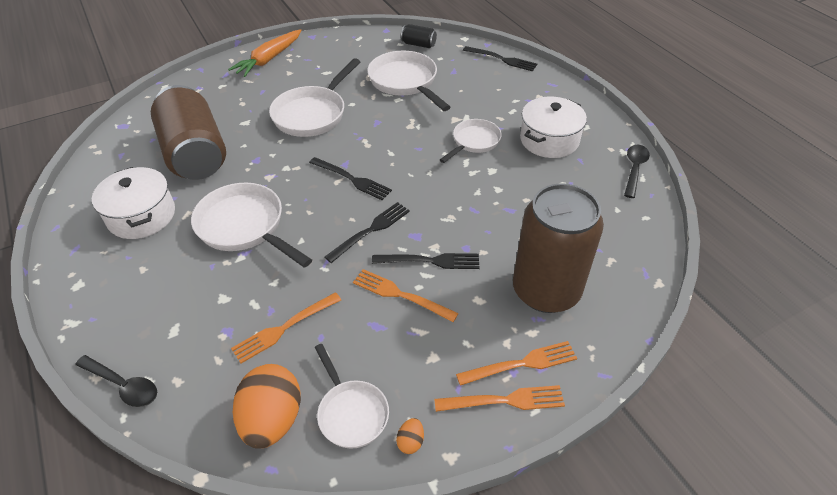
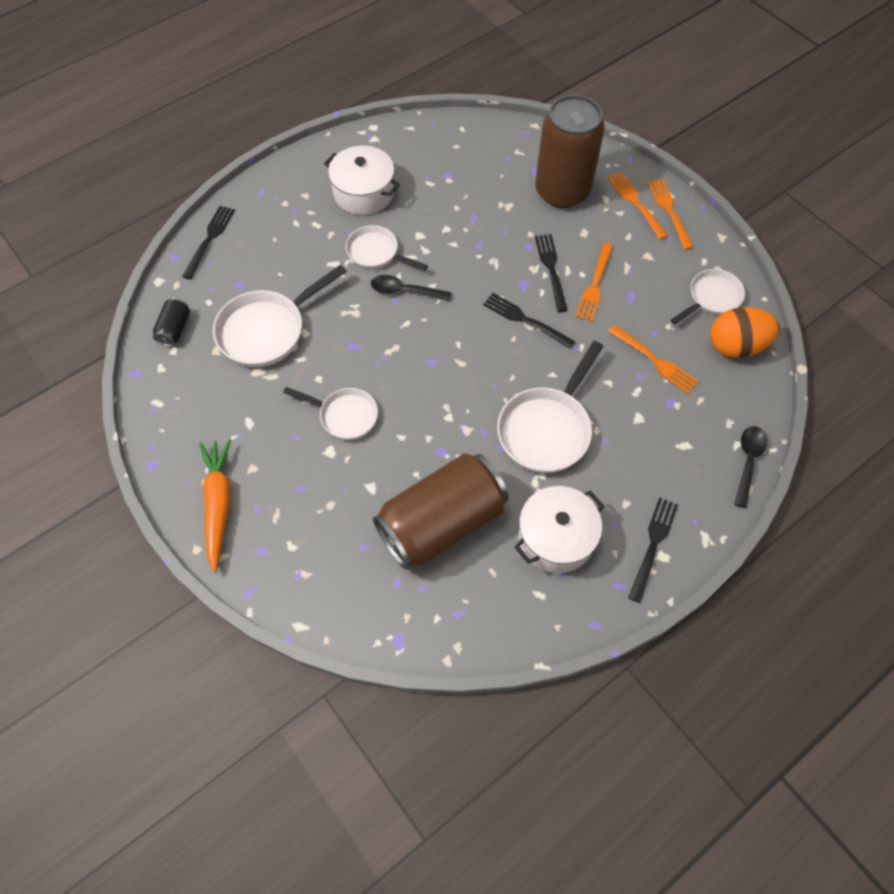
camera: 100 degrees left, 15 degrees up
(269, 59) = (218, 504): orange carrot -> orange carrot turned 120 degrees counterclockwise
(312, 114) = (345, 416): white pan -> white pan, size x0.62
(352, 179) = (456, 349): black fork -> black fork (653, 544)
(410, 442) = (720, 260): orange egg -> none
(634, 169) = (399, 132): black spoon -> black spoon (405, 291)

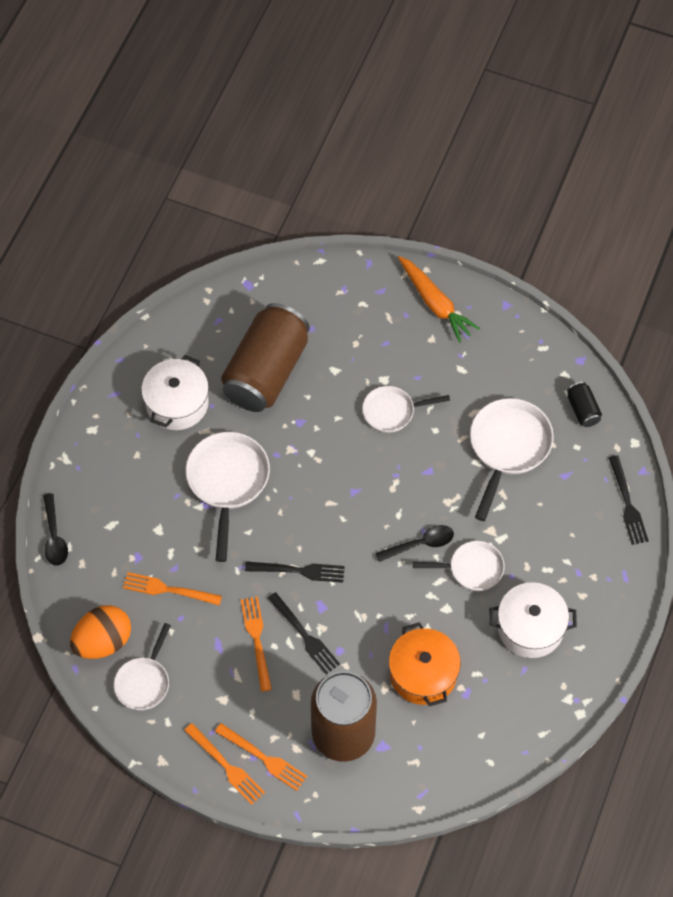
camera: 150 degrees right, 0 degrees up
(471, 201) = (423, 673): none -> orange pot
(653, 544) = (103, 434): black fork -> none

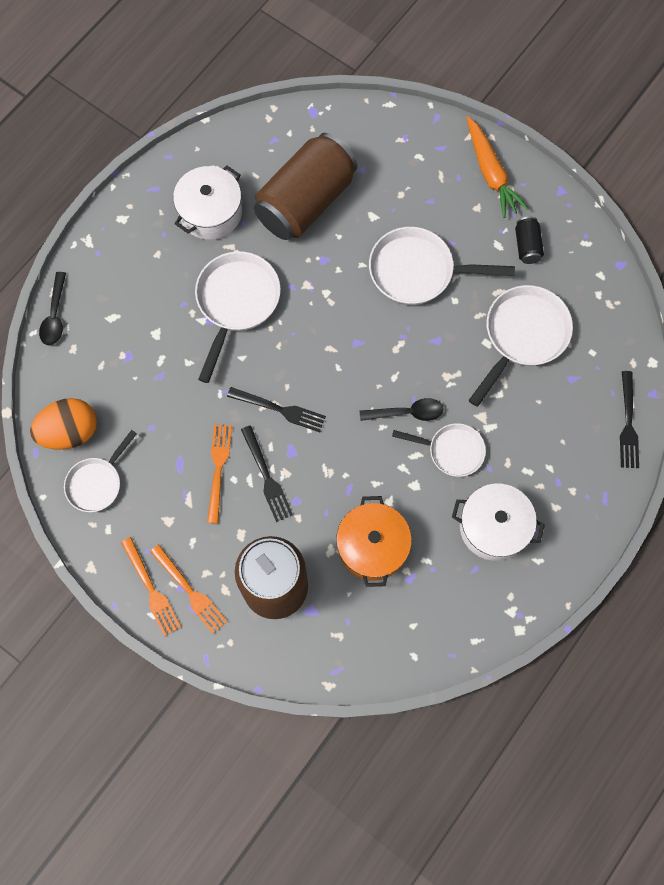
camera: 15 degrees right, 10 degrees up
(167, 589) = (147, 396): orange fork -> none
(392, 411) = (417, 271): white pan -> white pan, size x1.60
(582, 410) = (608, 316): black can -> black can (527, 246)

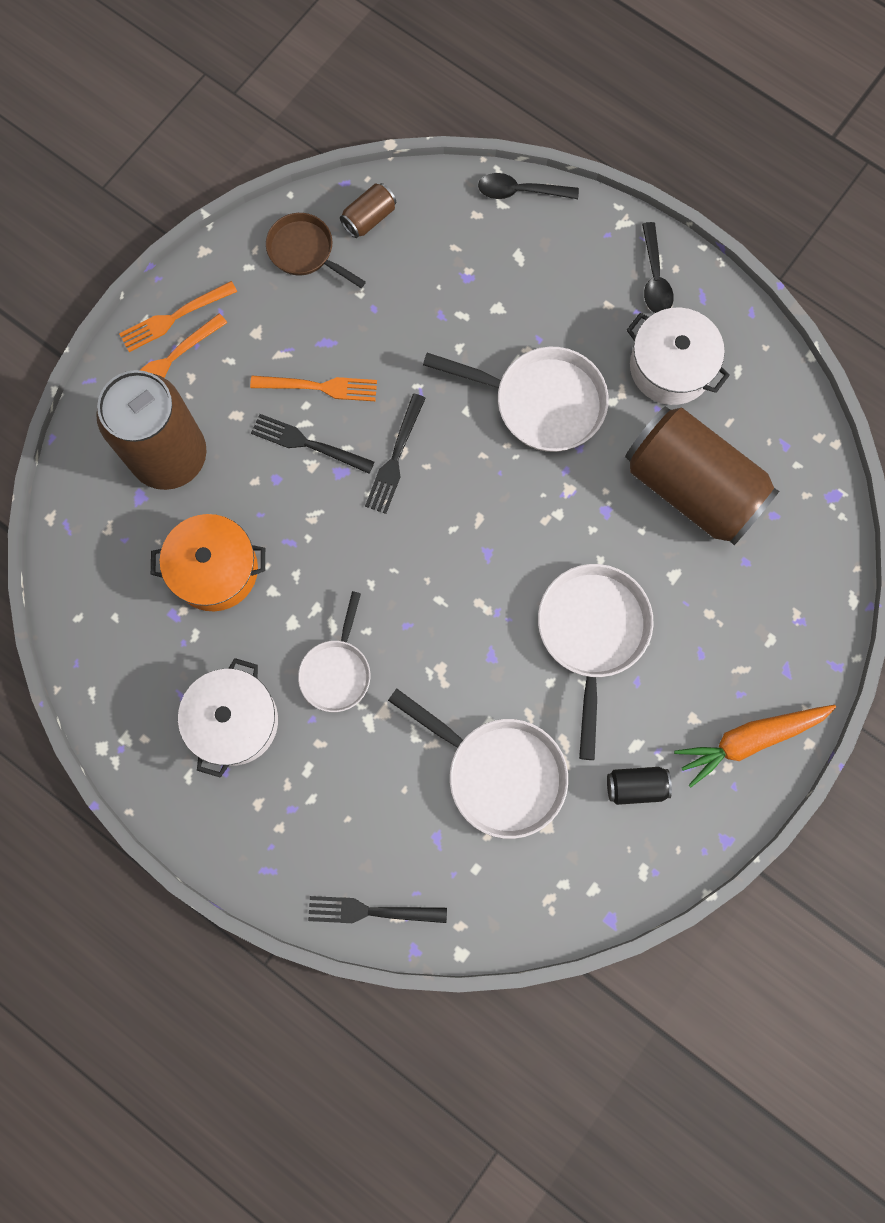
camera: 90 degrees right, 5 degrees up
(70, 432) = (369, 218): orange egg -> brown can
(97, 483) = (305, 251): white pan -> brown pan
(267, 477) = (307, 444): black fork -> black fork turned 45 degrees clockwise
(407, 412) = (390, 616): black spoon -> black spoon (654, 278)

